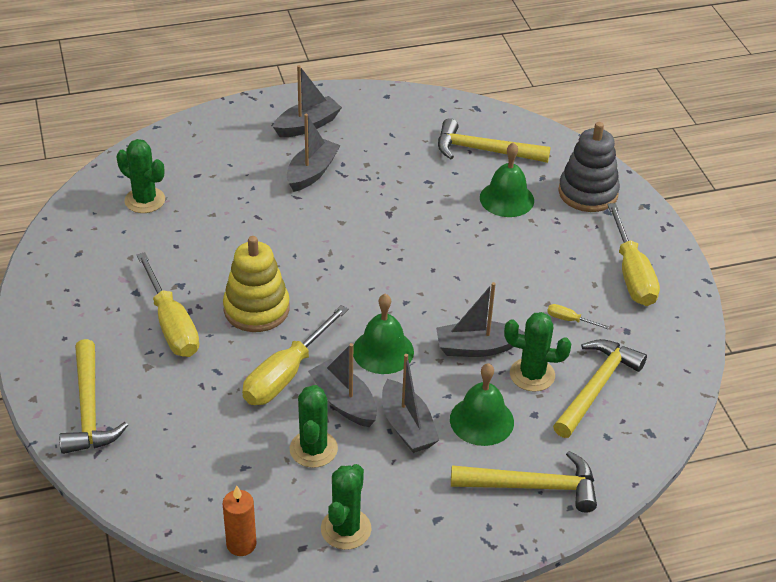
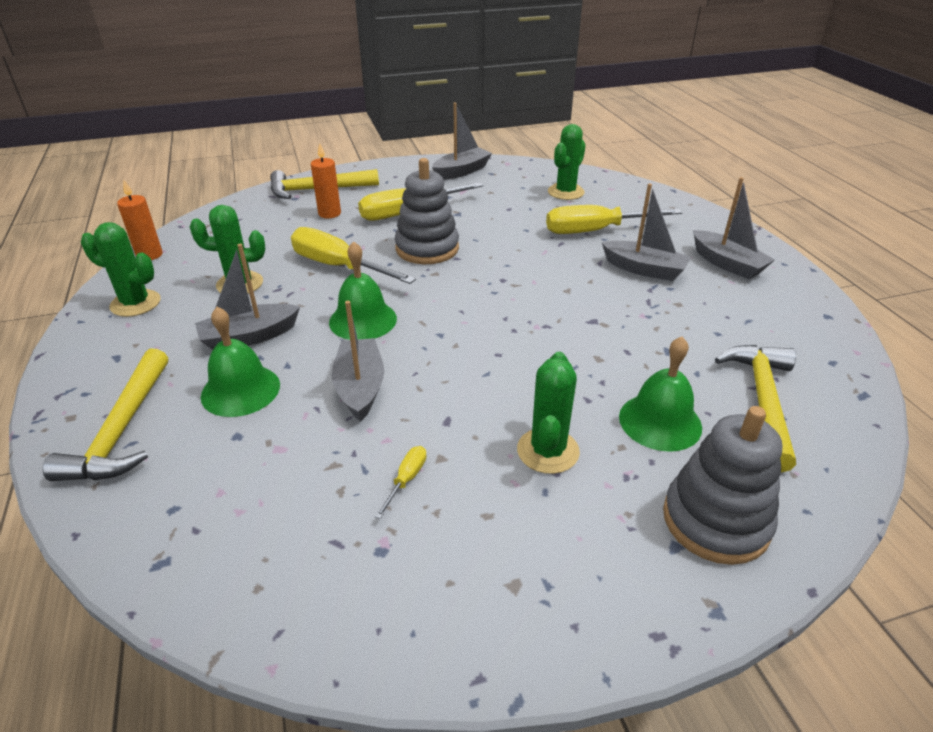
camera: 90 degrees right, 5 degrees down
(160, 391) = (329, 213): none -> orange candle
(256, 309) = (427, 248): yellow stacking toy -> grey stacking toy
(344, 402) = (295, 298): grey boat -> grey boat (462, 171)
(532, 375) = (305, 436): green cactus -> green cactus (548, 451)
(597, 387) = (267, 503): yellow hammer -> none
(632, 274) = (517, 570): yellow screwdriver -> yellow screwdriver (595, 231)

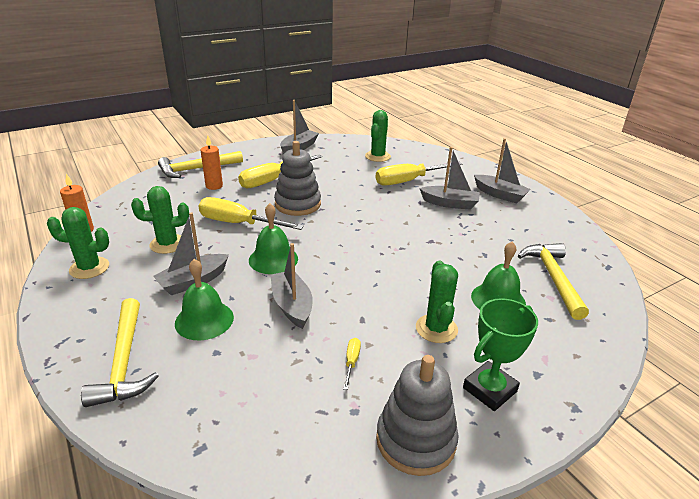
camera: 15 degrees left, 5 degrees down
(590, 556) = (489, 389): none -> green trophy
(716, 521) = (554, 355): grey stacking toy -> grey stacking toy (415, 440)

